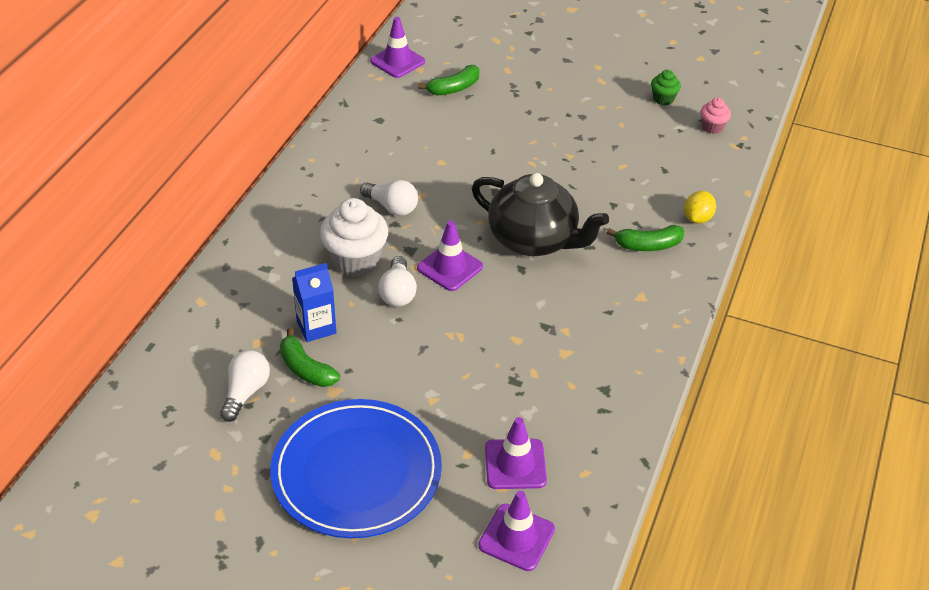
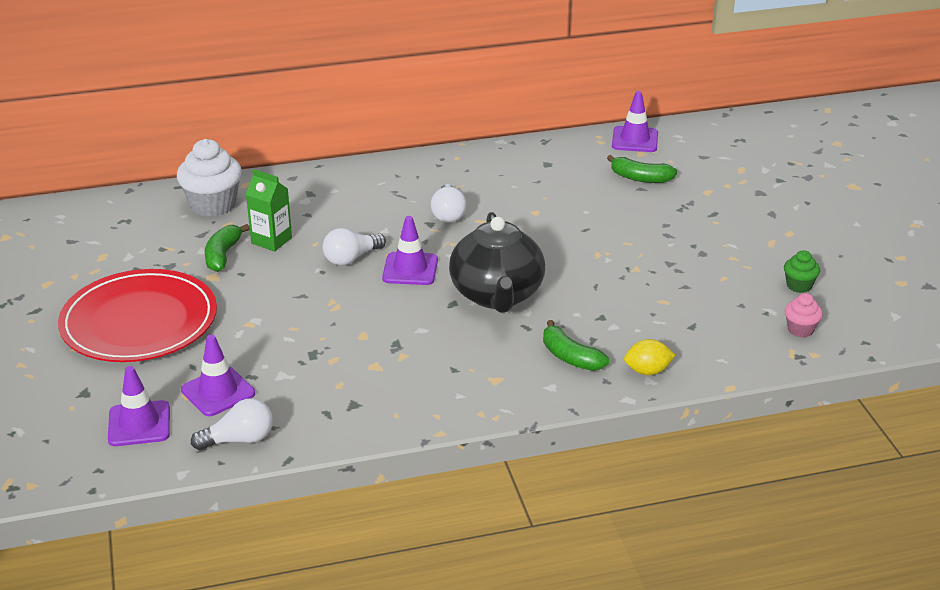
camera: 55 degrees right, 10 degrees down
(246, 392) = (173, 242): white light bulb -> white light bulb (239, 440)
(316, 327) = (271, 240): blue carton -> green carton
(355, 260) = (365, 225): white cupcake -> white cupcake (213, 205)
(356, 472) = (139, 321): blue plate -> red plate

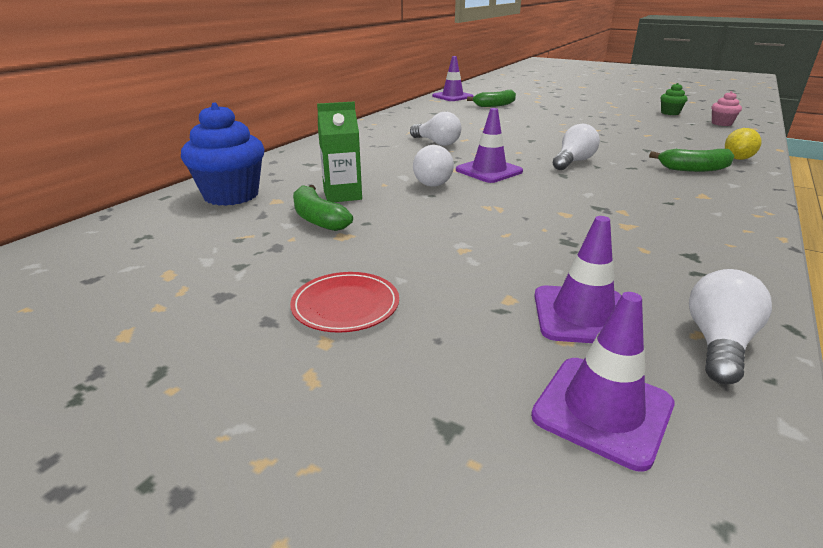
camera: 45 degrees left, 5 degrees down
(139, 321) = (345, 305): red plate -> red plate, size x0.43
(213, 205) = (231, 195): white cupcake -> blue cupcake
(497, 295) = (573, 162): black teapot -> white light bulb

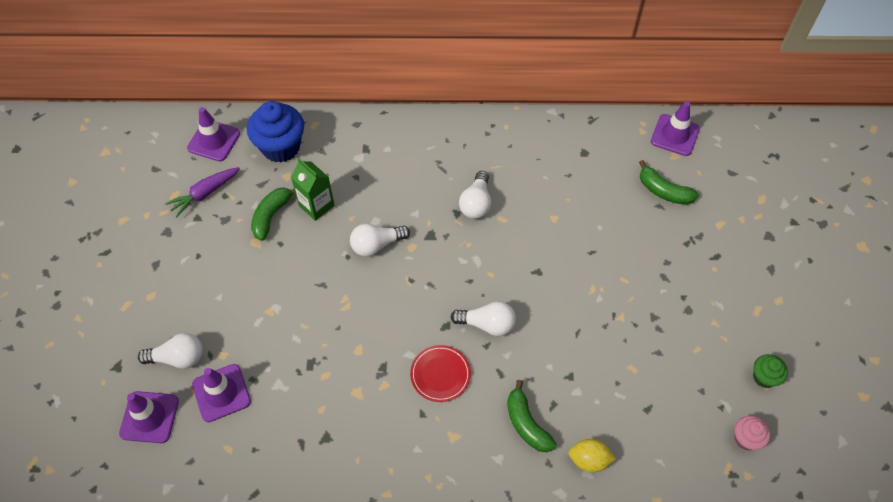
camera: 60 degrees right, 30 degrees up
(210, 251) = (204, 194): none -> purple carrot
(345, 305) = (182, 287): red plate -> red plate (440, 374)
(489, 171) = (422, 271): purple traffic cone -> purple traffic cone (214, 141)
(718, 343) = (222, 458): white light bulb -> white light bulb (178, 358)

